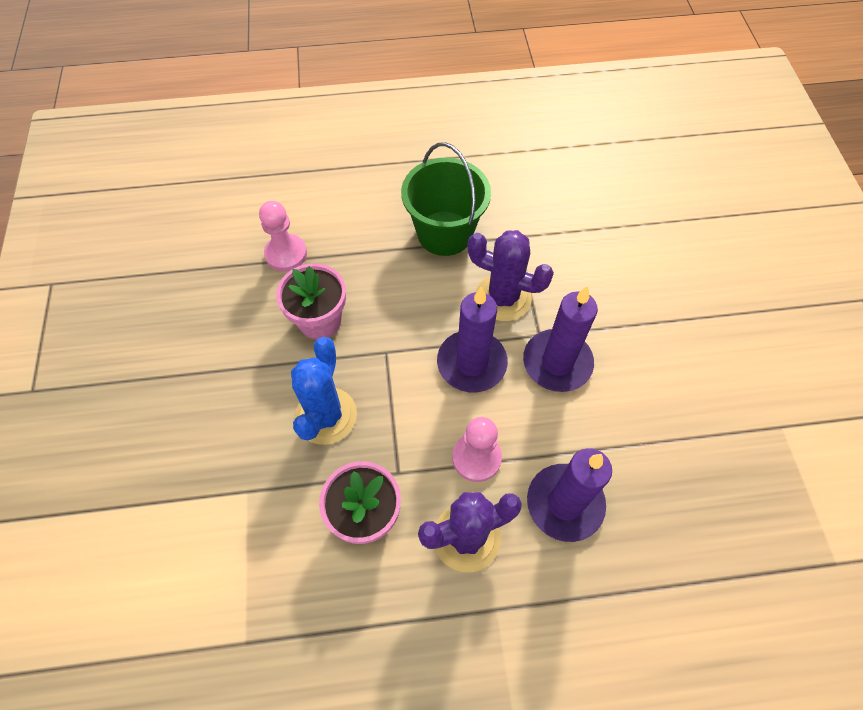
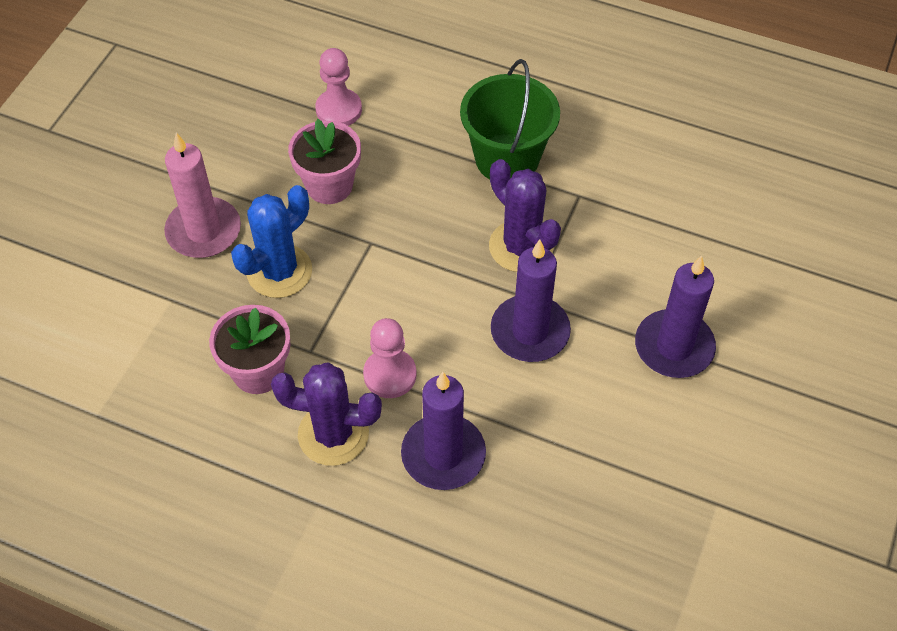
camera: 30 degrees right, 5 degrees down
(236, 413) = (203, 231): none -> pink candle
(471, 363) = (445, 291): purple candle -> purple candle (674, 347)

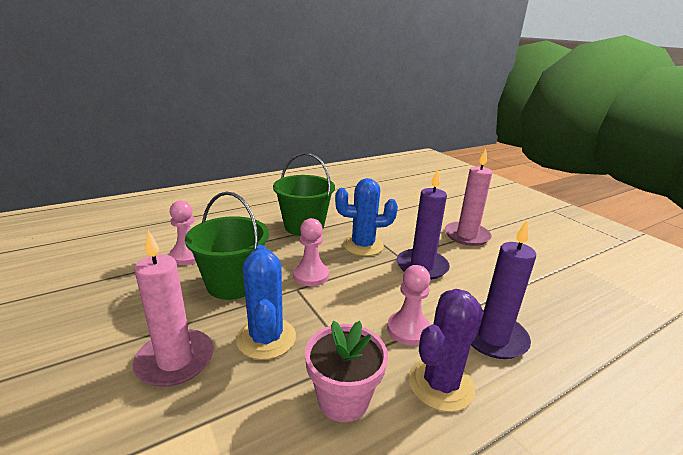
camera: 55 degrees left, 30 degrees down
(329, 185) = (233, 284): pink flower pot -> green bucket
(406, 238) = (311, 275): none -> pink pawn
(521, 246) = (363, 245): purple cactus -> blue cactus
(674, 347) = (467, 236): purple candle -> pink candle

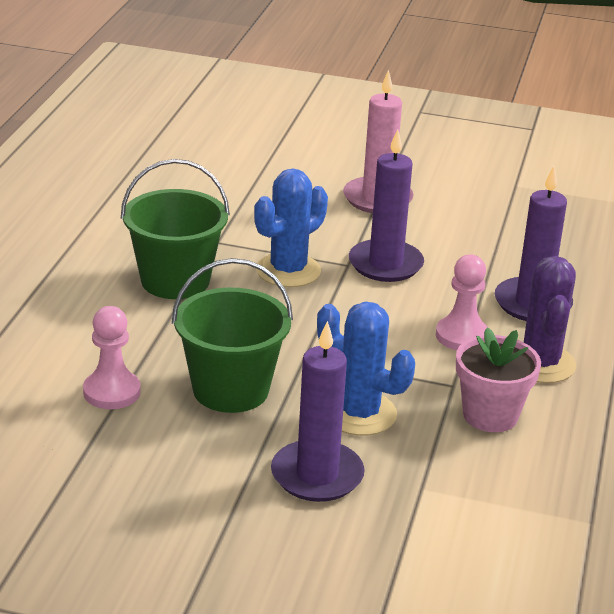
camera: 45 degrees left, 5 degrees up
(175, 360) = (317, 475): pink candle -> purple candle
(311, 275) = (294, 336): pink pawn -> none

